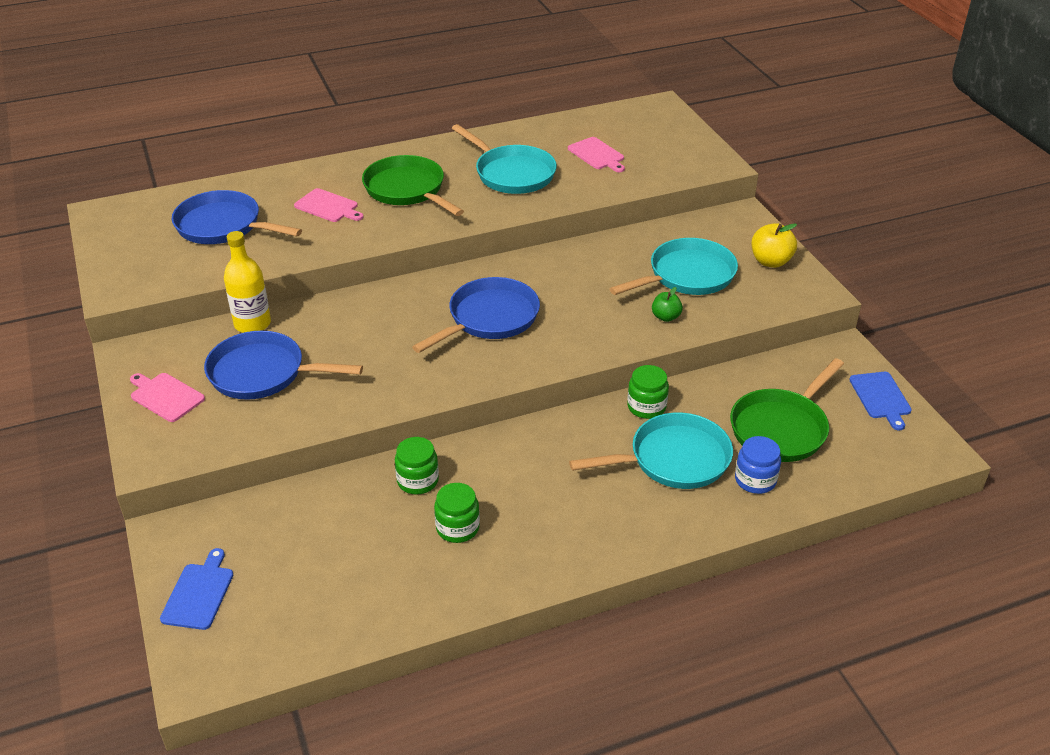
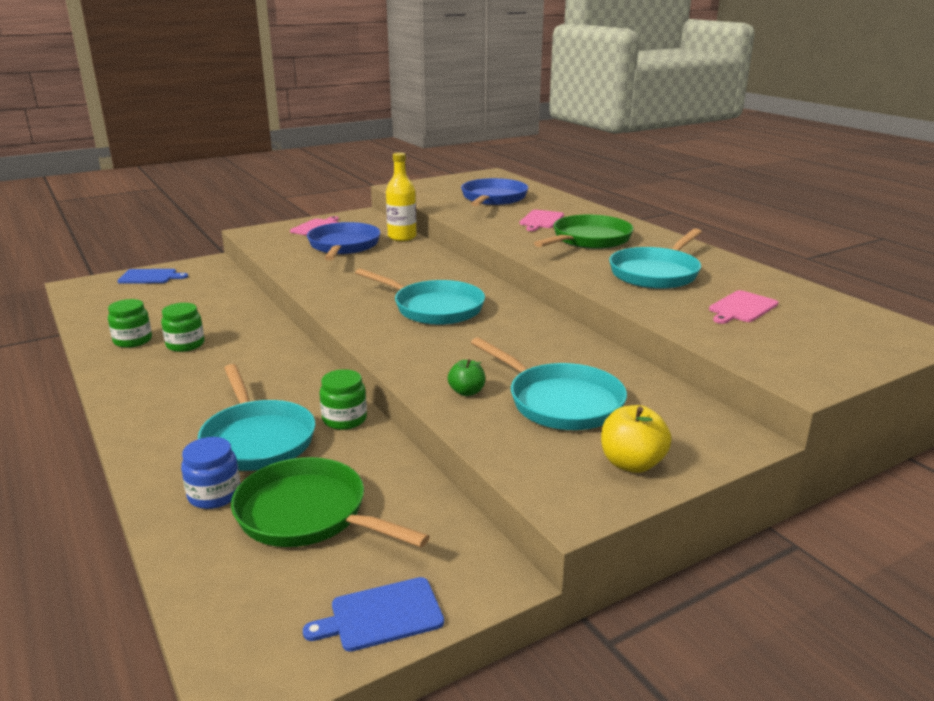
camera: 80 degrees right, 15 degrees down
(417, 481) = (245, 325): green jar -> green jar (133, 340)
(489, 318) = (434, 308): blue pan -> turquoise pan

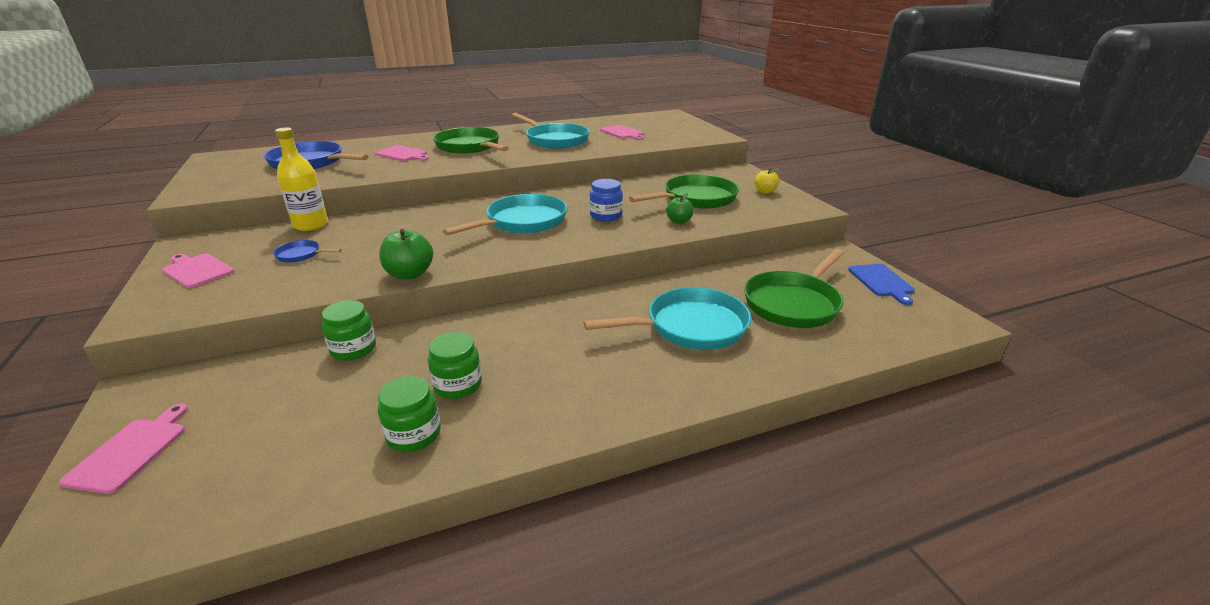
camera: 80 degrees left, 5 degrees up
(150, 277) = (130, 452): blue cutting board -> pink cutting board
(214, 495) = (775, 343): blue jar -> blue jar (606, 216)
(310, 283) = (409, 274): none -> green apple
(343, 246) = (301, 255): blue pan -> blue pan, size x0.46
(344, 419) = (663, 288): green jar -> green jar (353, 349)
(560, 402) = (696, 199): turquoise pan -> green pan
(631, 464) = (765, 191): yellow apple -> yellow apple, size x0.64

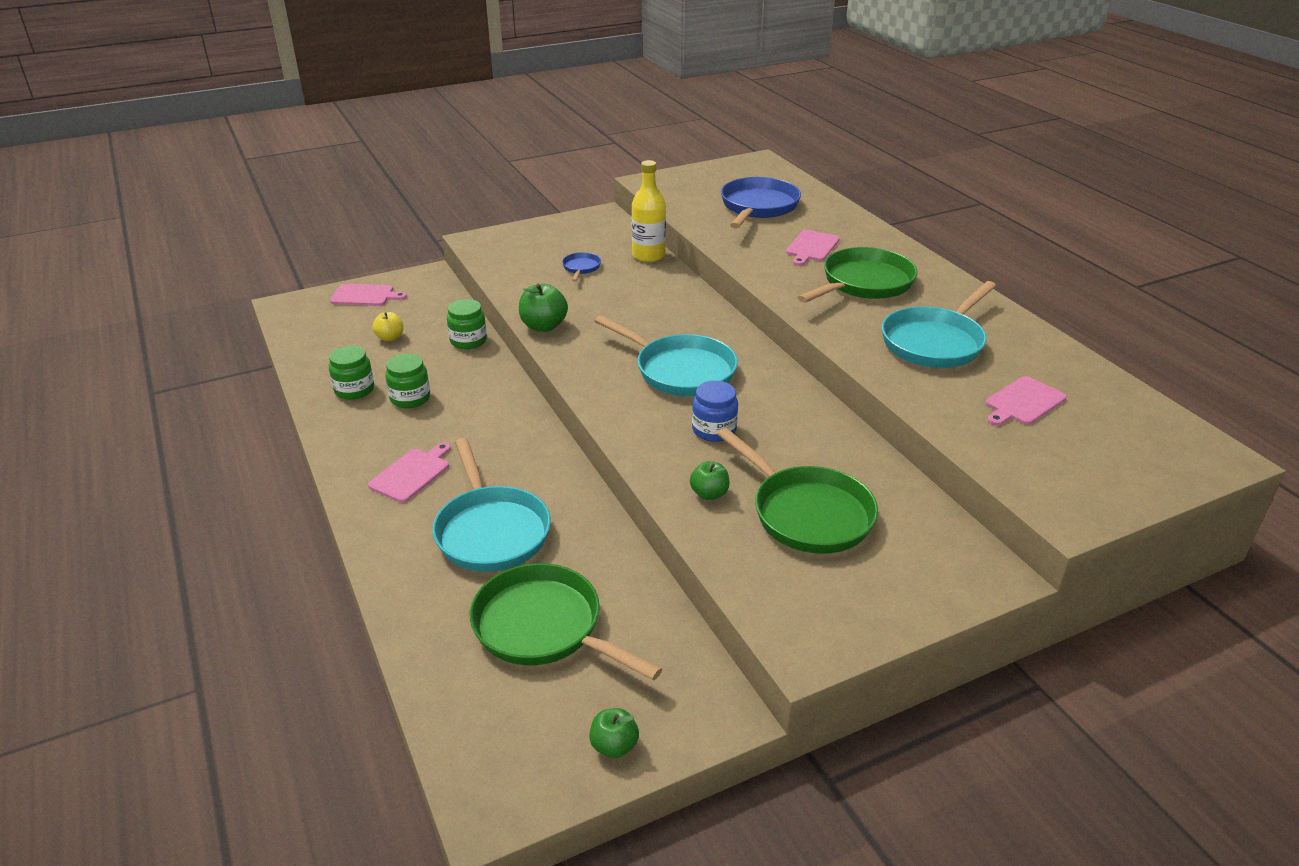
camera: 85 degrees right, 5 degrees up
(197, 270) = (550, 235): pink cutting board -> pink cutting board (411, 474)
(765, 191) = (872, 599): yellow apple -> yellow apple (390, 337)
(881, 282) = (614, 746): blue cutting board -> green apple

